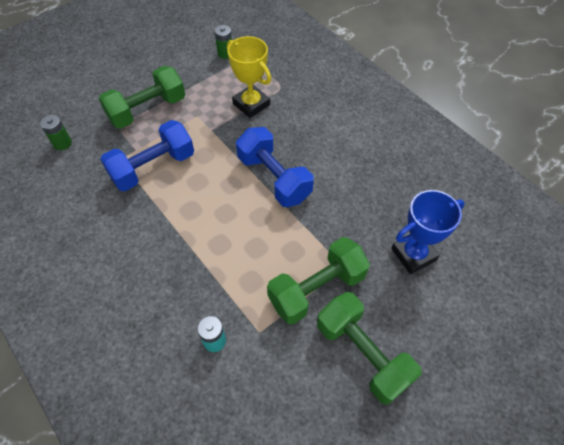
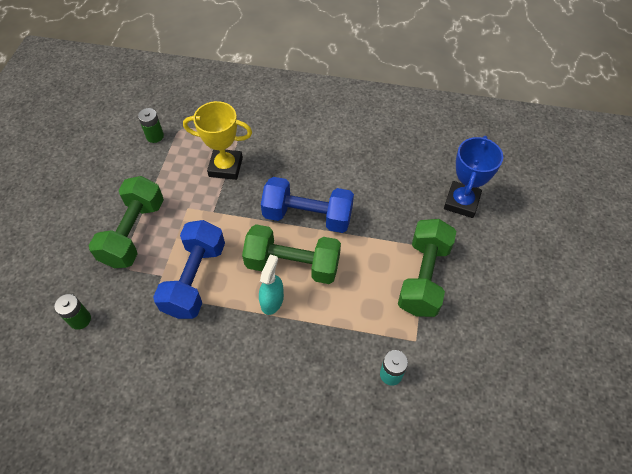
camera: 40 degrees left, 0 degrees up
(187, 220) = (272, 300): none -> turquoise spray bottle
(363, 353) = (496, 297): green dumbbell -> green dumbbell (293, 264)

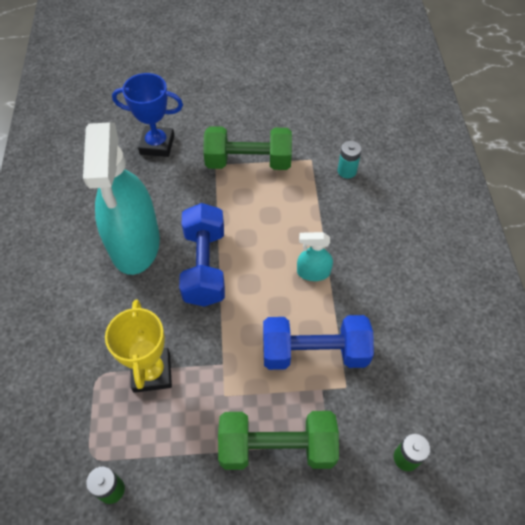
camera: 105 degrees left, 0 degrees up
(293, 264) = (267, 265): green dumbbell -> none
(346, 171) = (135, 244): none -> turquoise spray bottle

